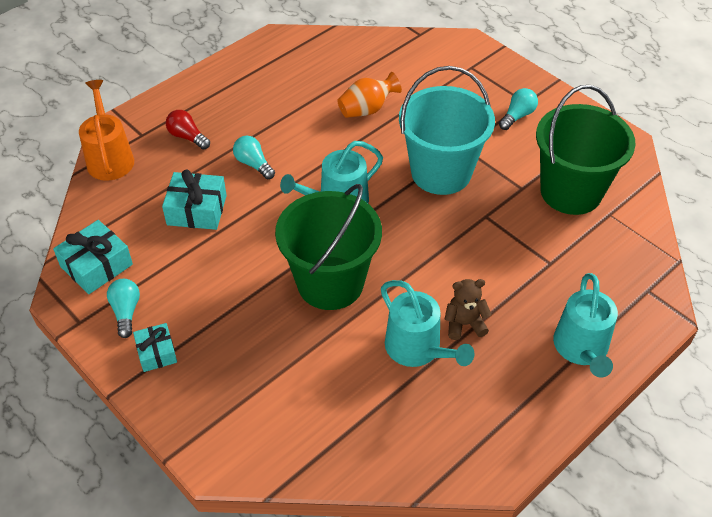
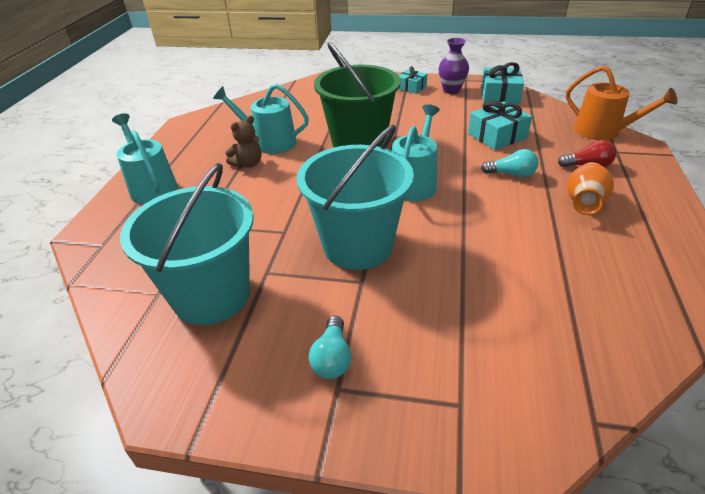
camera: 145 degrees right, 10 degrees down
(126, 312) = (451, 90): turquoise light bulb -> purple vase
(367, 109) = (498, 266): orange vase -> orange vase (584, 202)
(571, 191) = (211, 295): green bucket -> turquoise bucket

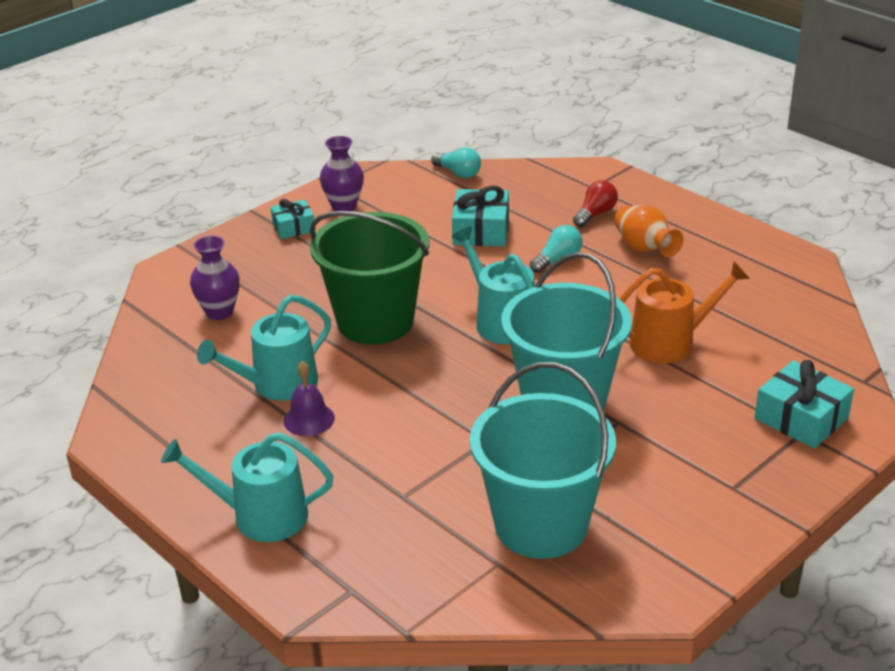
camera: 55 degrees left, 5 degrees down
(248, 164) = (309, 419): brown teddy bear -> purple bell
(313, 102) = (219, 312): none -> purple vase
(332, 358) = (698, 477): turquoise light bulb -> turquoise light bulb (458, 173)
(500, 95) = (402, 185): turquoise gift -> turquoise gift (801, 418)
(602, 131) = (553, 173): orange watering can -> orange watering can (670, 342)

